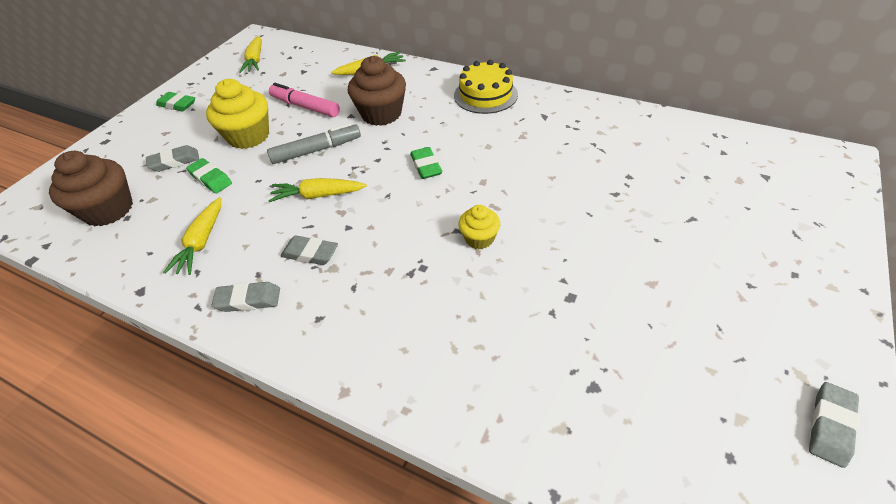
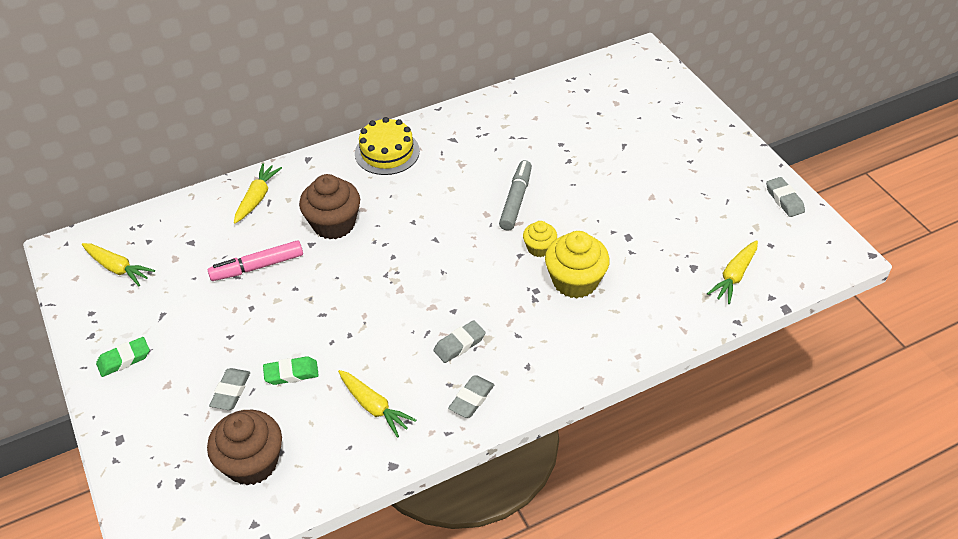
camera: 55 degrees left, 0 degrees up
(248, 136) = (255, 324): yellow cupcake -> yellow cupcake (575, 281)
(316, 150) = (335, 287): grey marker -> grey marker (516, 200)
(317, 195) = (396, 312): yellow carrot -> yellow carrot (734, 276)
(426, 166) = (434, 233): green eraser -> none

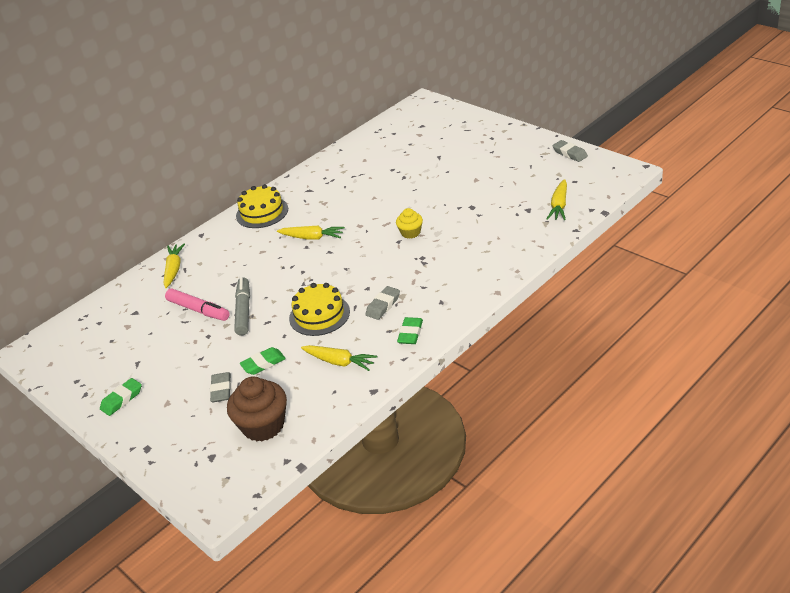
camera: 15 degrees left, 10 degrees down
(118, 268) = (83, 347): yellow carrot -> yellow carrot (312, 238)
(257, 266) = (198, 310): pink marker -> pink marker turned 105 degrees counterclockwise
(333, 224) = (245, 266): brown cupcake -> none
(383, 328) = (319, 315): none -> yellow cake
(471, 399) = (410, 333): grey eraser -> green eraser
(516, 200) = (377, 211): grey marker -> grey marker (244, 311)
(575, 281) = (448, 243): yellow cupcake -> none

